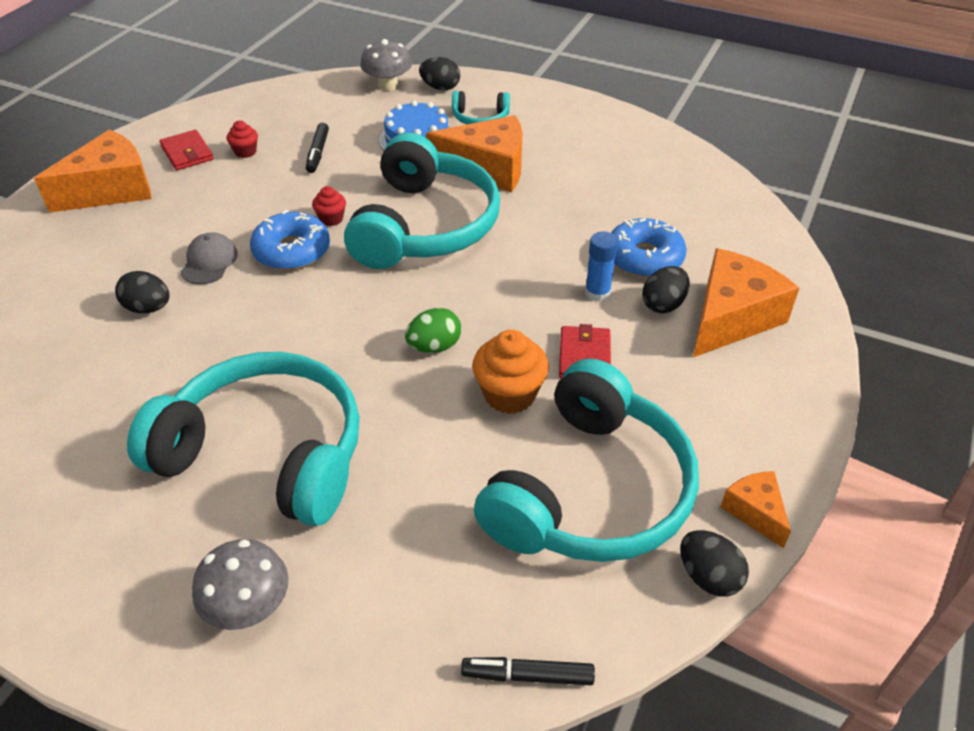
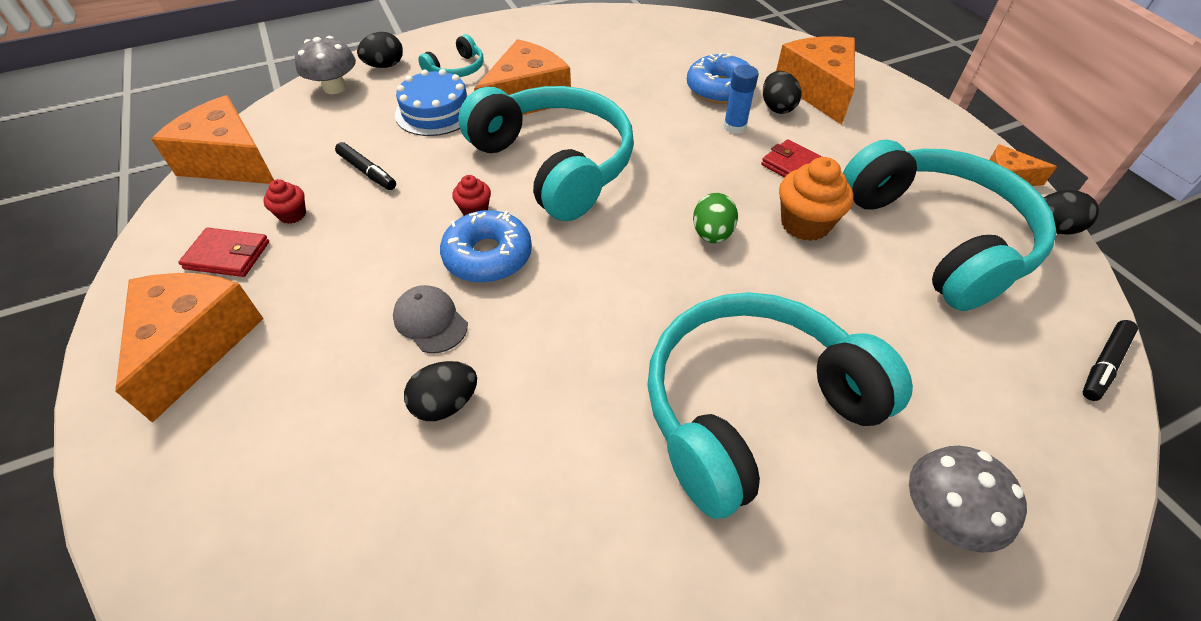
camera: 50 degrees left, 5 degrees up
(266, 99) = (230, 161): none -> orange cheese

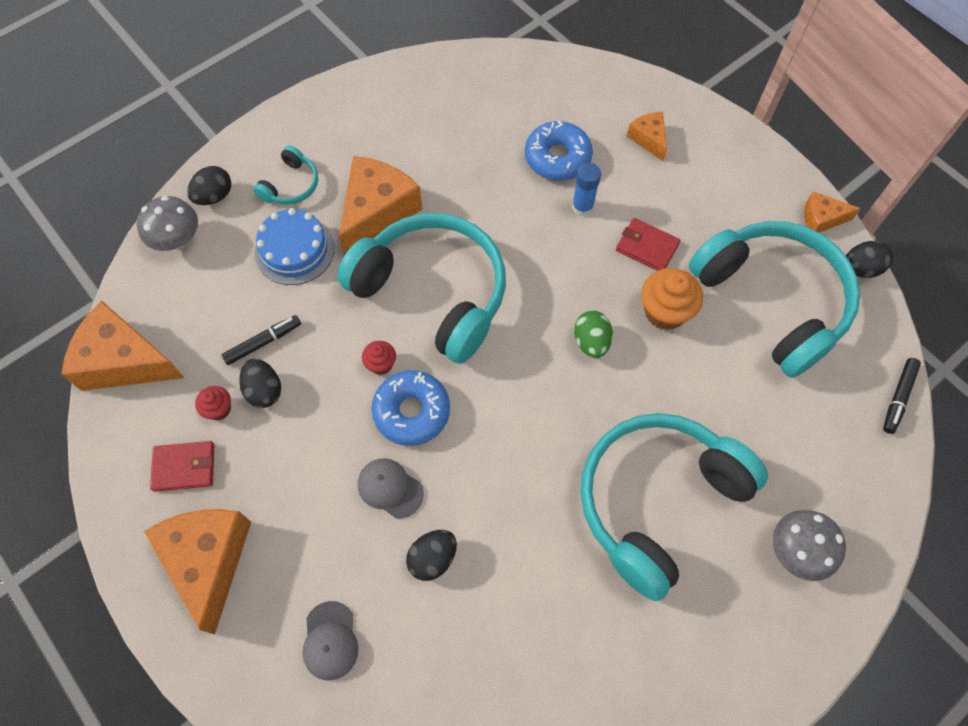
camera: 15 degrees left, 15 degrees up
(278, 465) = (330, 640): none -> grey cap
(367, 172) = (263, 342): black marker -> black marker turned 60 degrees counterclockwise
(777, 107) = (615, 172): black egg -> black egg (264, 390)
(817, 90) = (648, 139): orange cheese -> orange cheese, size x0.52

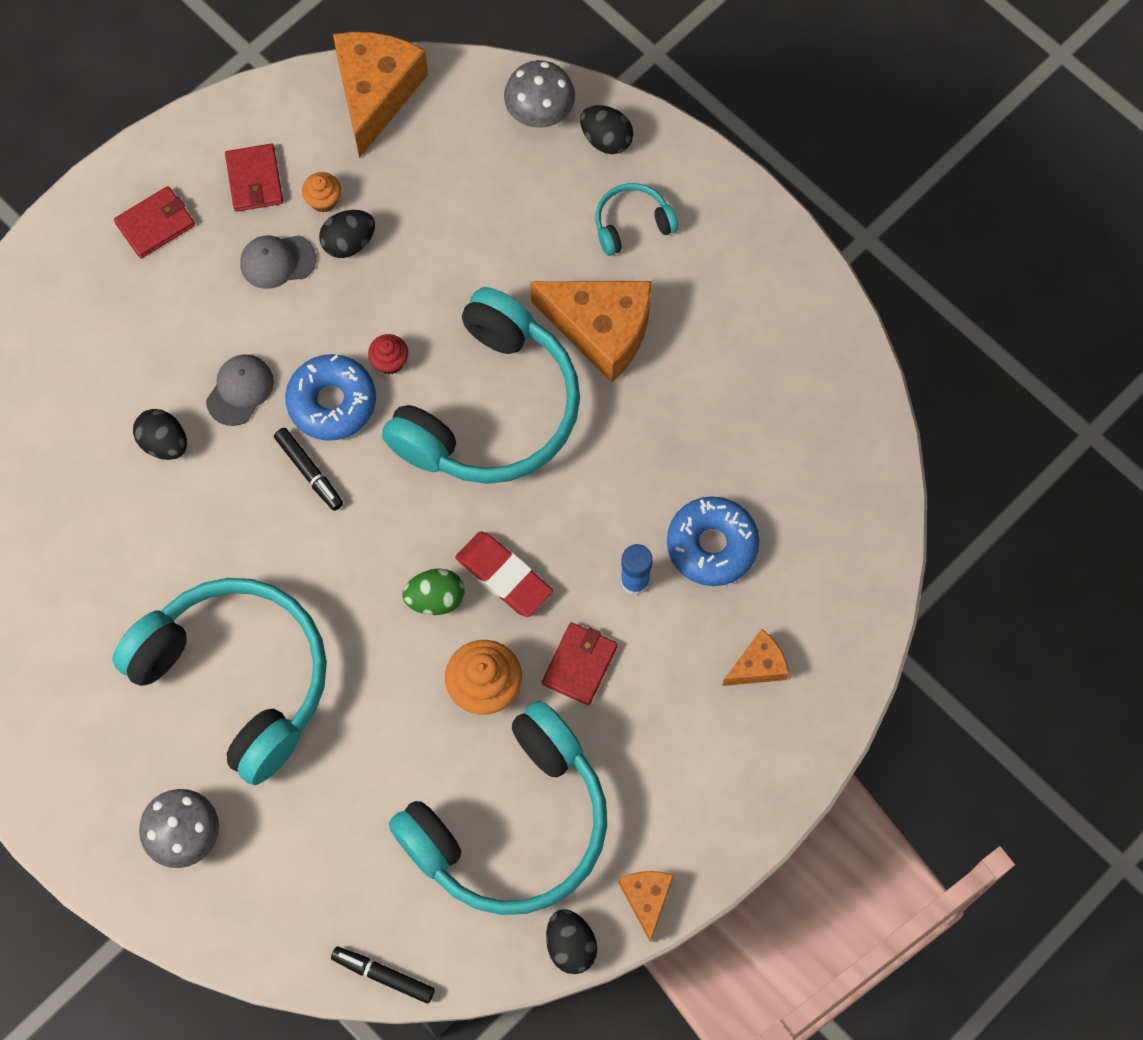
camera: 85 degrees right, 5 degrees up
(209, 560) = (155, 224): orange cheese -> red wallet
(219, 409) = (323, 200): red cupcake -> orange cupcake
(263, 342) = (409, 231): black marker -> black marker (309, 472)
(291, 185) = (632, 224): turquoise headphones -> turquoise headphones turned 135 degrees clockwise
(295, 250) = (537, 243): blue cake -> none
(330, 640) = (77, 353): grey cap -> grey cap (277, 261)
(575, 292) = (504, 576): none -> red eraser

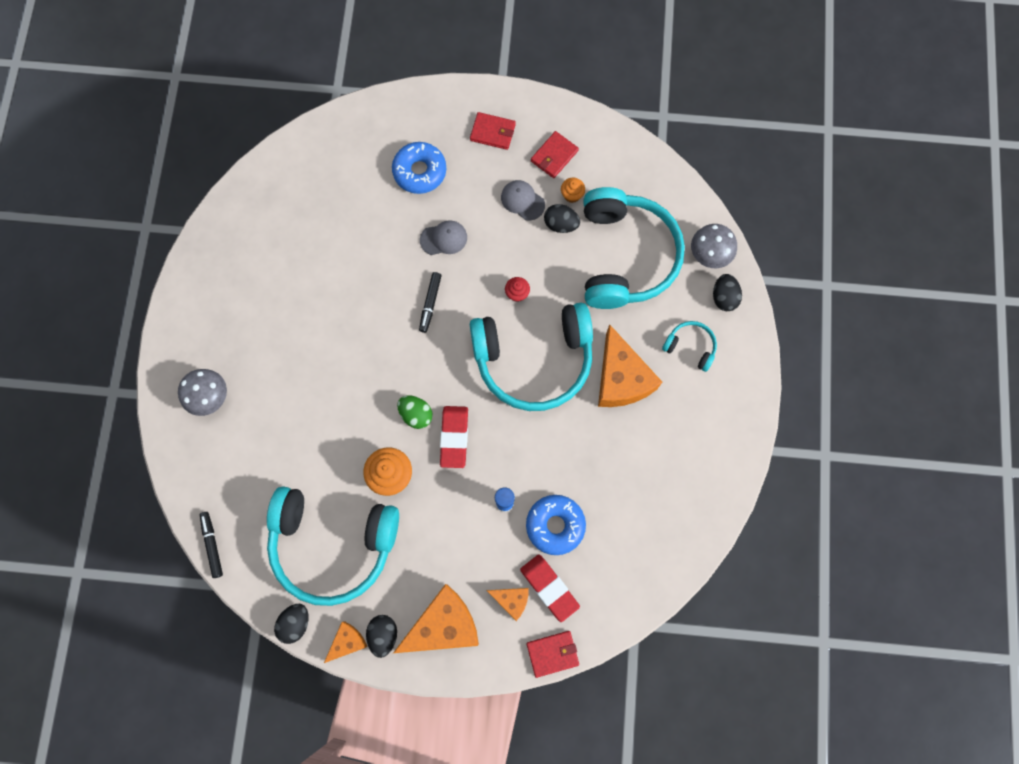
camera: 50 degrees right, 5 degrees up
(164, 443) = (389, 227): black egg -> black egg (383, 635)
(237, 678) = (302, 357): turquoise headphones -> turquoise headphones (625, 256)
(332, 402) = (473, 284): blue donut -> blue donut (420, 171)
(376, 93) = (648, 172): orange cheese -> orange cheese (443, 625)
(579, 664) = (439, 511): red wallet -> red wallet (552, 653)
(779, 611) = (549, 588): none -> red eraser

